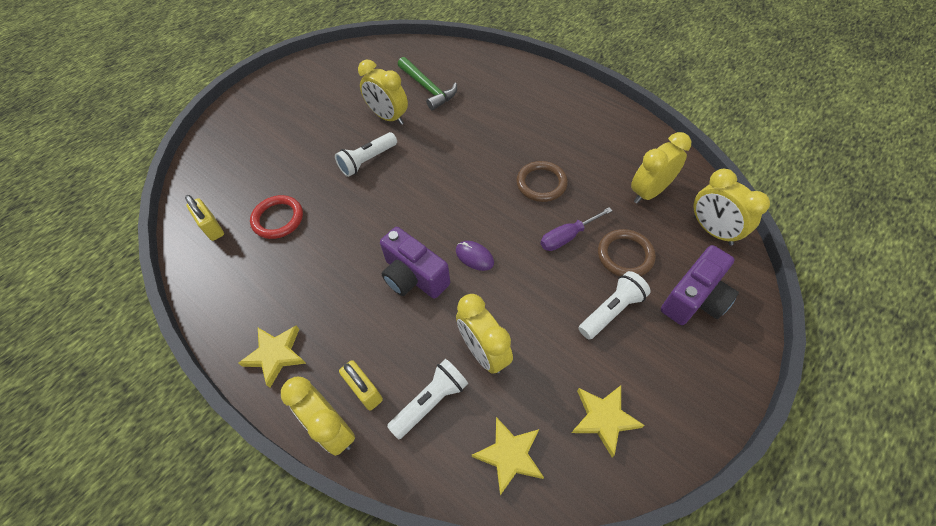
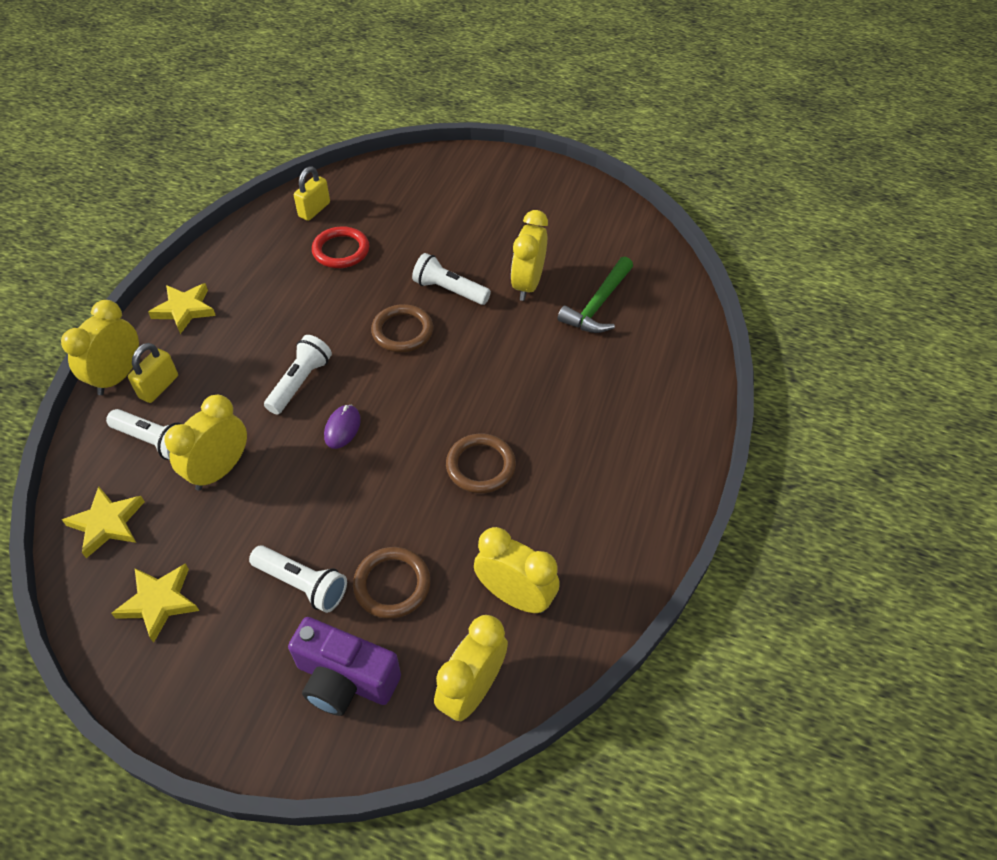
camera: 65 degrees right, 5 degrees down
(394, 198) = (402, 331): none -> brown ring
(414, 276) = (300, 382): purple camera -> white flashlight
(567, 236) = (402, 514): purple screwdriver -> none

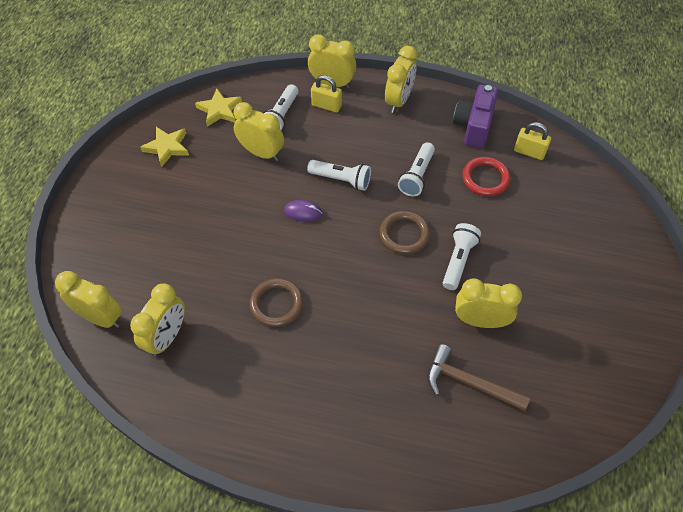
camera: 85 degrees right, 5 degrees up
(185, 310) = (398, 101): yellow star -> yellow clock
(302, 584) = (178, 213): white flashlight -> white flashlight (417, 176)
(345, 679) = (113, 247): purple camera -> purple camera (473, 126)
(392, 585) = (177, 262): brown ring -> none
(598, 305) = (468, 382): green hammer -> brown hammer

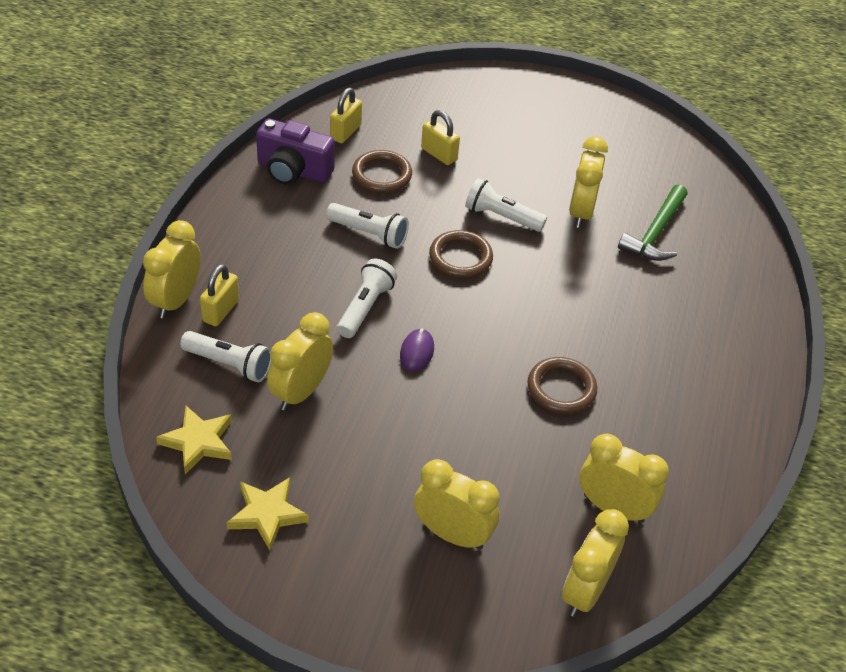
camera: 90 degrees left, 10 degrees down
(398, 101) = (230, 234): yellow clock -> yellow clock (452, 534)
(468, 382) = (655, 233): brown hammer -> green hammer
(485, 178) = (382, 175): red ring -> brown ring
(523, 214) = (439, 154): none -> yellow padlock

